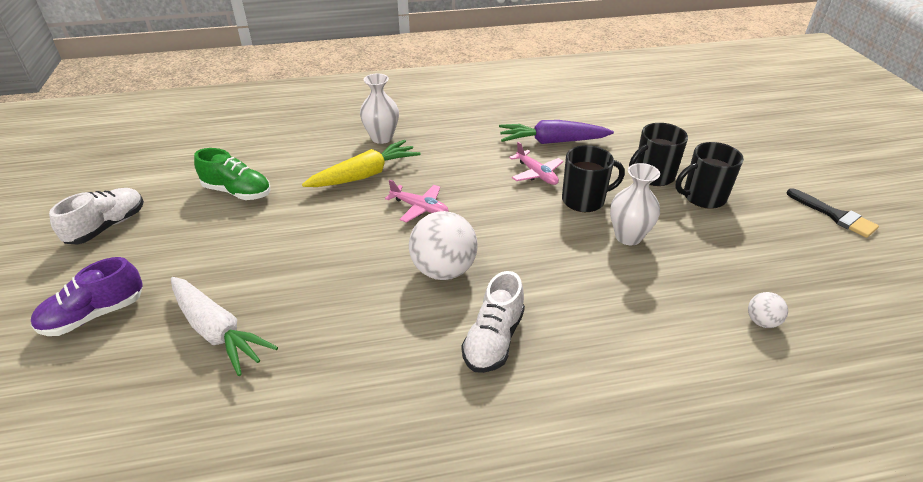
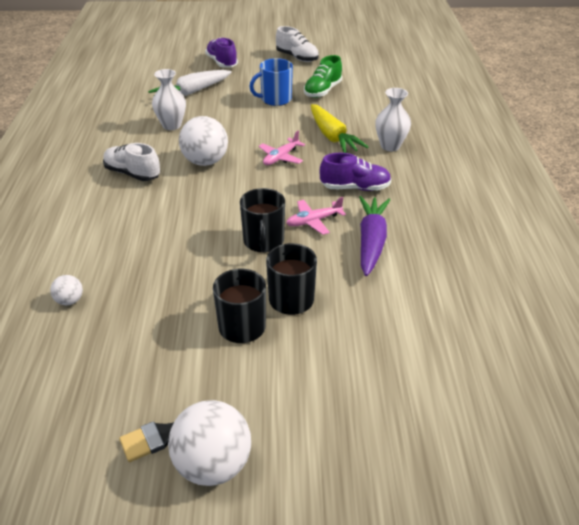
camera: 100 degrees right, 0 degrees up
(259, 231) = (275, 99): none -> blue mug
(469, 154) = (355, 188): none -> purple shoe
(628, 236) = (203, 255): white vase -> white vase (172, 125)
(836, 190) = (213, 465): none -> white ball

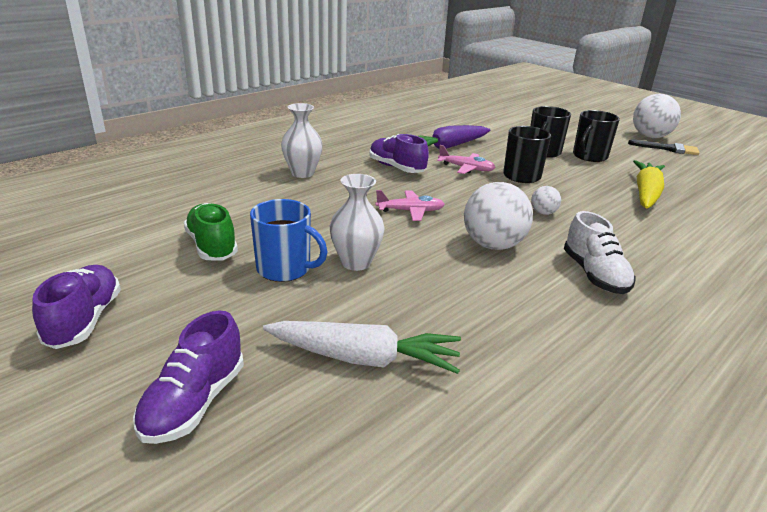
camera: 135 degrees left, 10 degrees down
(70, 301) = (716, 210): white ball -> white ball (543, 213)
(172, 125) = (477, 312): white vase -> white vase (356, 262)
(297, 57) = (84, 320): white shoe -> purple shoe
(322, 91) = (212, 246): green shoe -> green shoe turned 105 degrees counterclockwise
(332, 137) = (327, 202): yellow carrot -> yellow carrot (646, 193)

